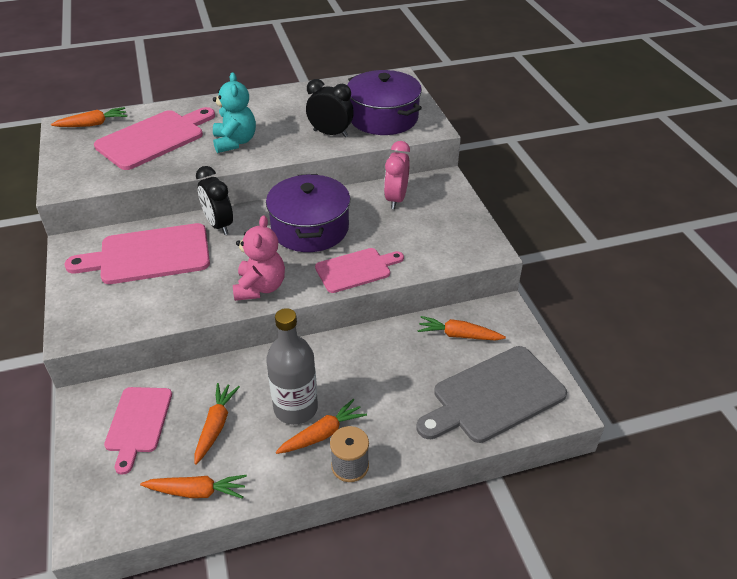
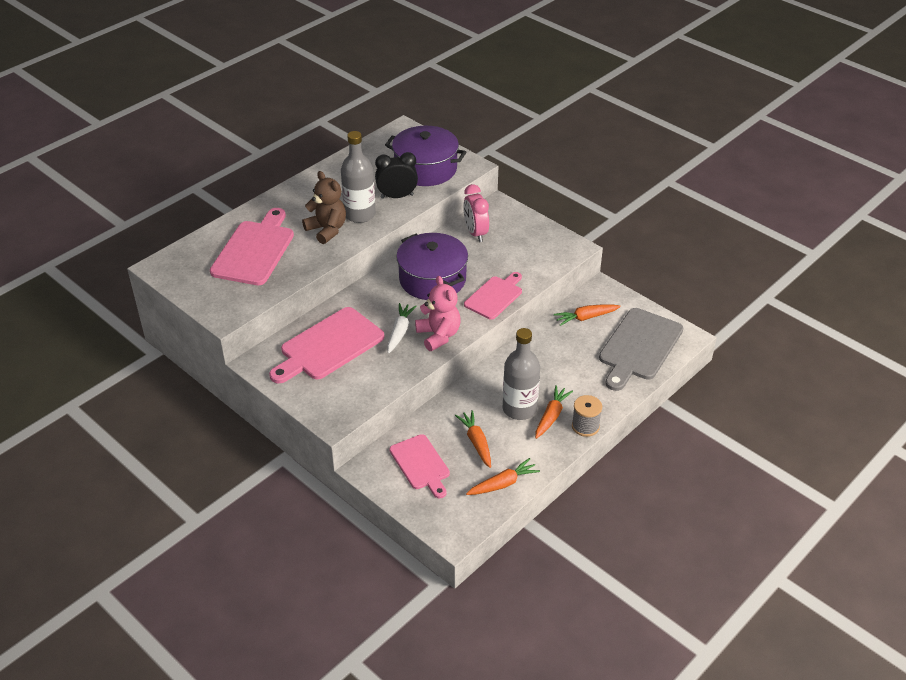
camera: 30 degrees left, 0 degrees up
(93, 124) = (184, 257): orange carrot -> none
(219, 225) = (359, 303): black clock -> none
(227, 268) = (399, 332): none -> white carrot
(235, 142) = (327, 230): turquoise teddy bear -> brown teddy bear
(279, 138) = (360, 214): none -> grey bottle

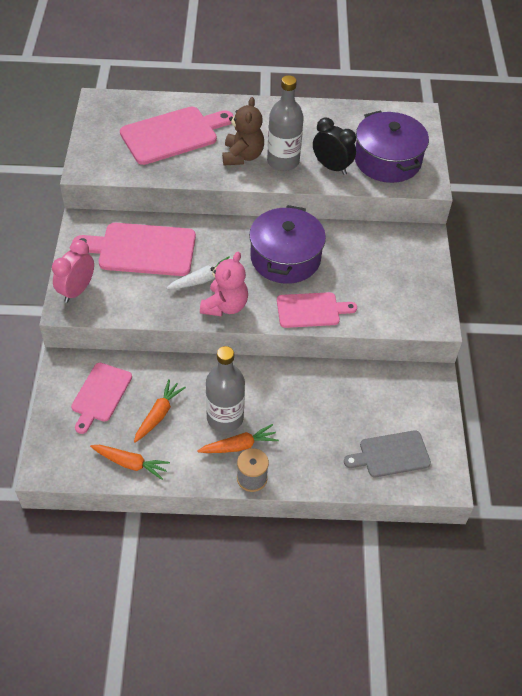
camera: 45 degrees right, 10 degrees up
(475, 233) = (373, 246): pink clock -> pink clock (77, 290)
(586, 317) = (383, 391): orange carrot -> none
(639, 347) = (391, 455): grey cutting board -> grey cutting board, size x0.63

